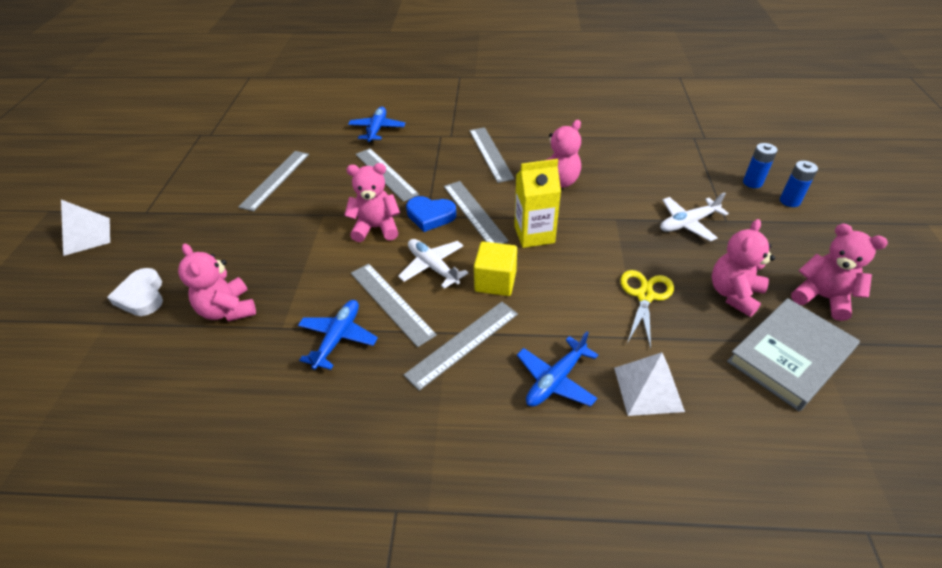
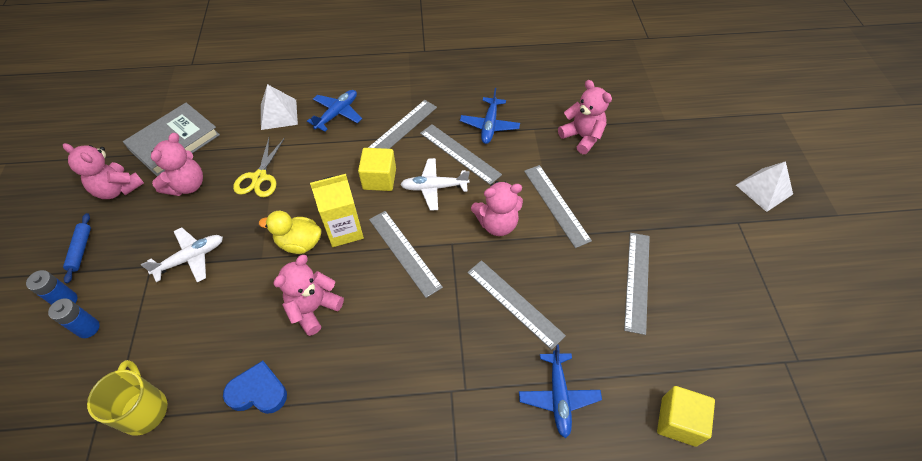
camera: 170 degrees right, 10 degrees up
(142, 296) = (657, 141): white heart -> none
(306, 116) = (678, 421): none -> yellow cube
(430, 216) = (448, 244): blue heart -> blue heart (258, 391)
(433, 267) = (434, 187): white plane -> white plane turned 135 degrees clockwise
(490, 154) = (393, 354): grey ruler -> grey ruler (556, 205)
(580, 227) = (299, 243): none -> yellow duck
(673, 140) = (144, 410): none -> yellow mug
(812, 238) = (80, 250): none -> blue rolling pin

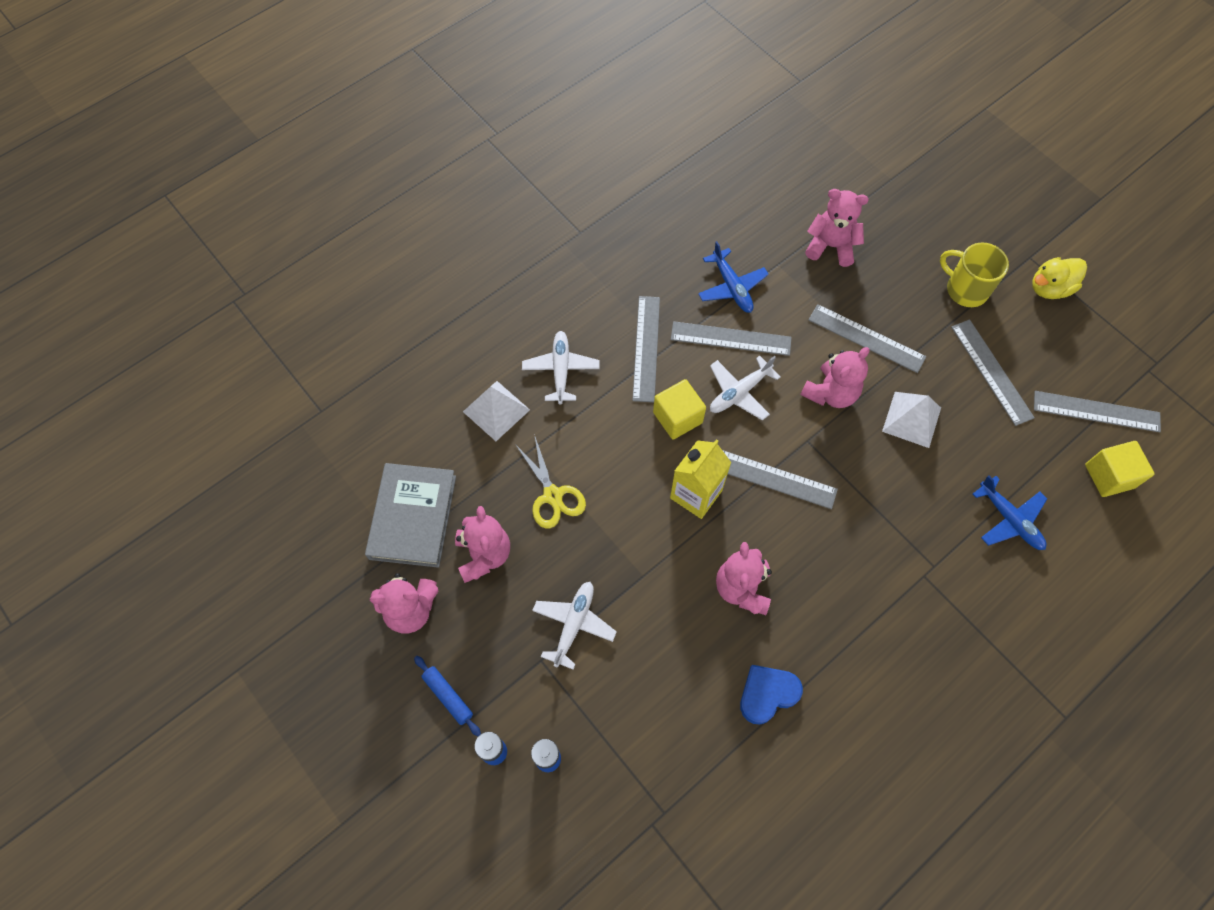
camera: 35 degrees left, 10 degrees up
(144, 410) = (684, 783): yellow mug -> yellow mug (965, 289)
(299, 243) = (665, 536): yellow duck -> yellow duck (1049, 288)
(337, 114) = (561, 370): blue plane -> white plane
(514, 303) = (910, 461): grey ruler -> grey ruler (1096, 411)
(764, 189) = (1028, 208): white pyramid -> white pyramid (911, 419)

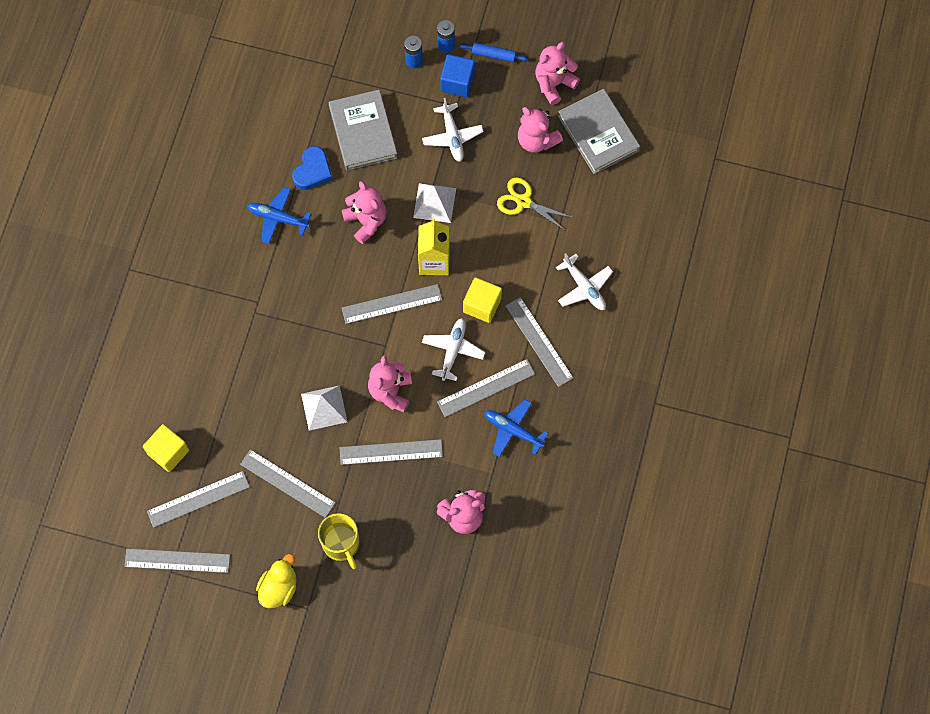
camera: 145 degrees right, 5 degrees up
(496, 410) = (603, 232): white pyramid -> white pyramid (434, 202)
(517, 690) = (457, 82): none -> blue cube
(675, 703) = (363, 132): none -> grey book
(965, 289) = (341, 544): yellow mug -> yellow mug turned 60 degrees clockwise
(1009, 520) = (221, 375): blue plane -> blue plane (278, 218)
(1146, 368) = (177, 560): none -> grey ruler

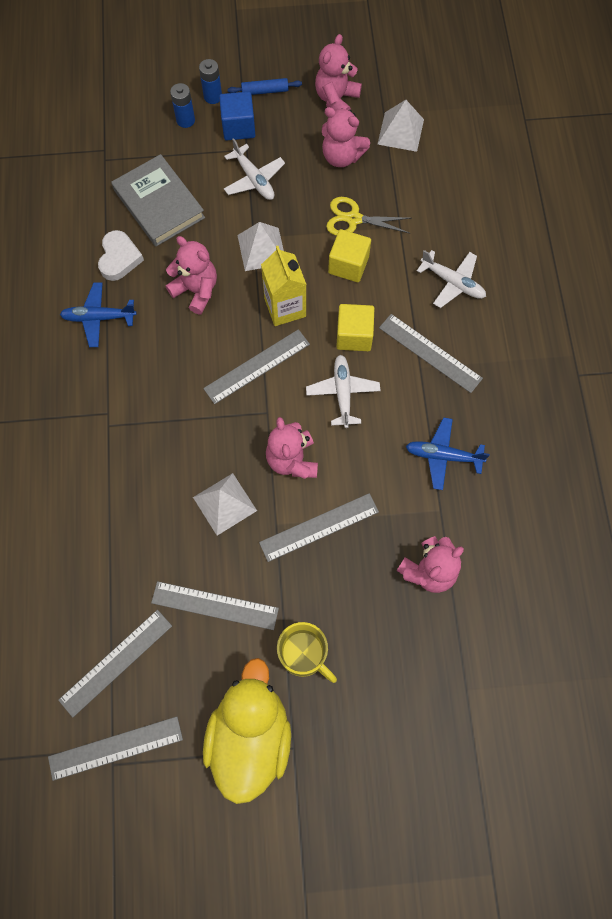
camera: 20 degrees left, 0 degrees up
(168, 452) = (61, 619): yellow cube -> yellow cube (348, 265)
(279, 587) = (250, 735): yellow duck -> yellow duck, size x1.79
(312, 171) = (119, 258): blue heart -> white heart
(486, 388) = (394, 420): grey ruler -> none
(598, 133) = (400, 131): grey book -> white pyramid

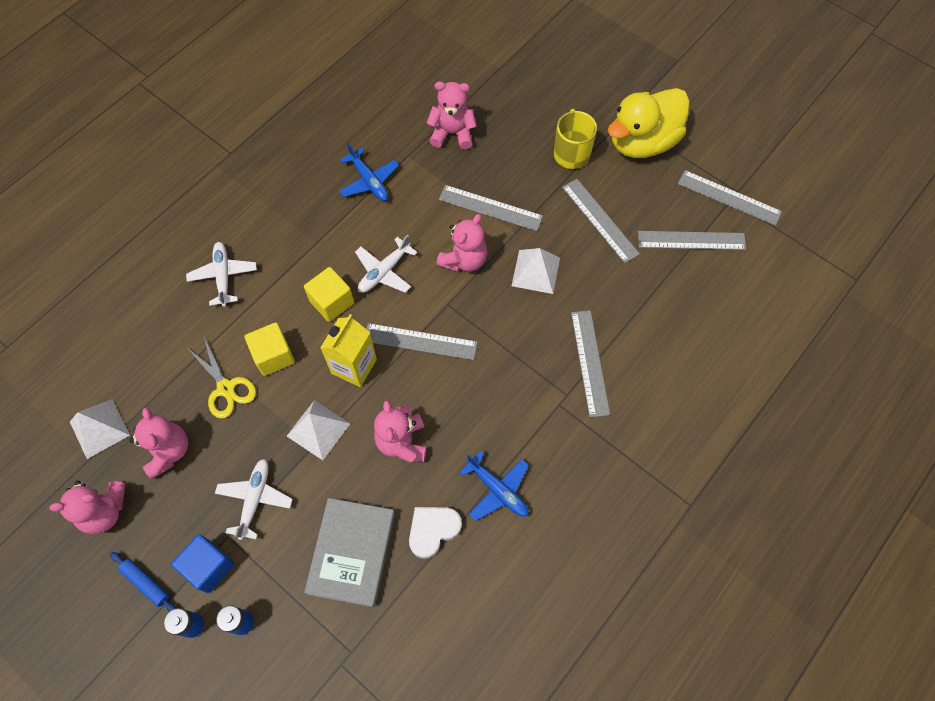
camera: 135 degrees left, 5 degrees down
(430, 353) = (298, 245): grey ruler -> grey ruler (590, 362)

